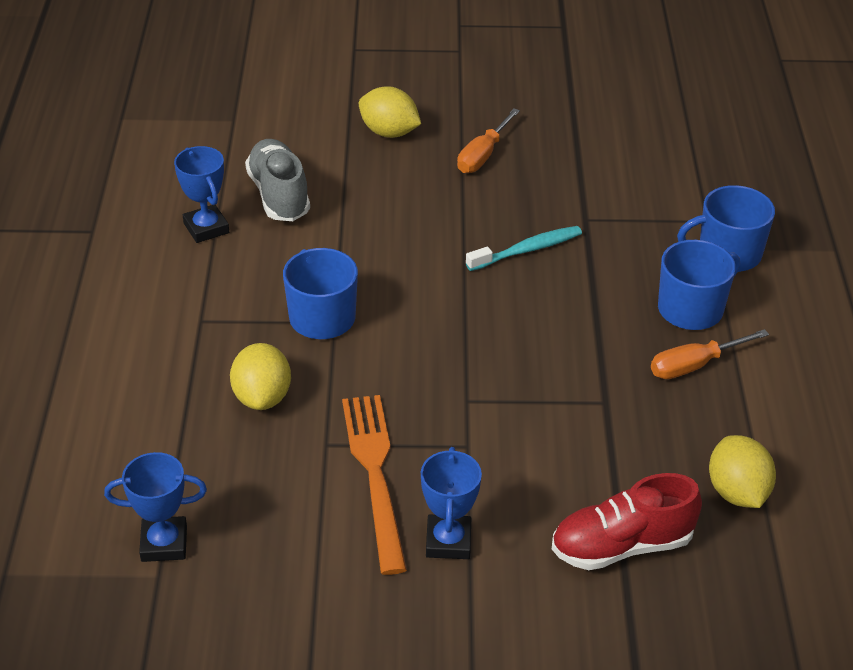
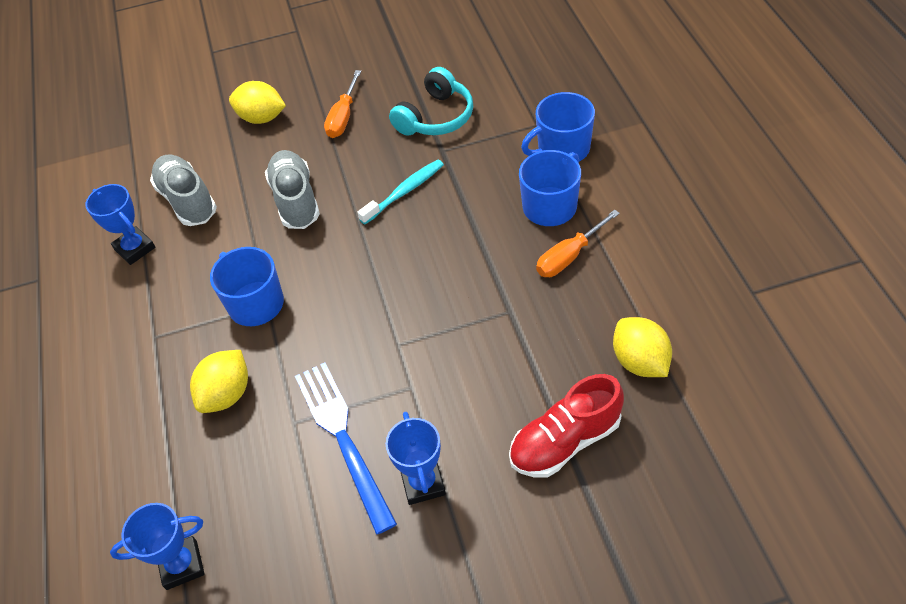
camera: 10 degrees left, 10 degrees up
(262, 397) = (227, 394): yellow lemon -> yellow lemon turned 45 degrees clockwise
(375, 474) = (343, 438): orange fork -> blue fork
(400, 226) = (295, 200): none -> grey shoe
(590, 182) = (435, 117): none -> turquoise headphones

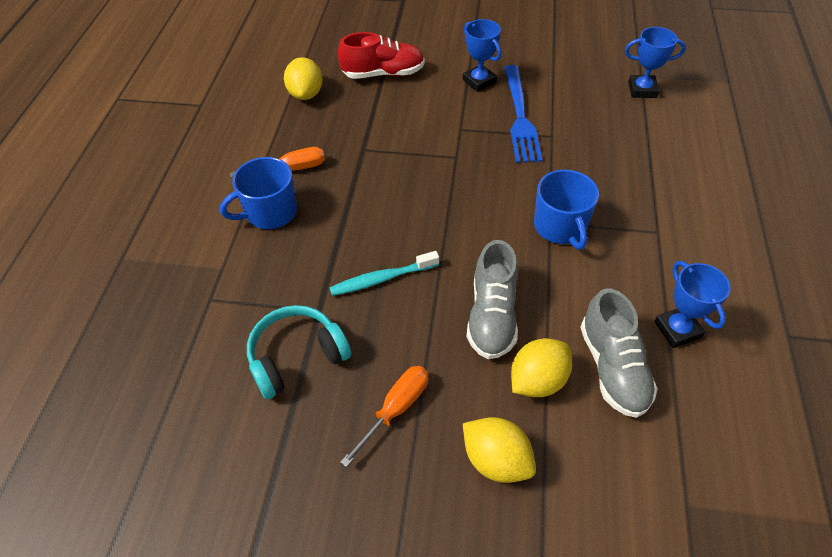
camera: 160 degrees left, 0 degrees up
(227, 394) = (598, 168): yellow lemon -> yellow lemon (537, 380)
(423, 483) = (479, 81): blue trophy -> blue trophy turned 45 degrees counterclockwise
(562, 149) = (213, 261): blue mug -> none

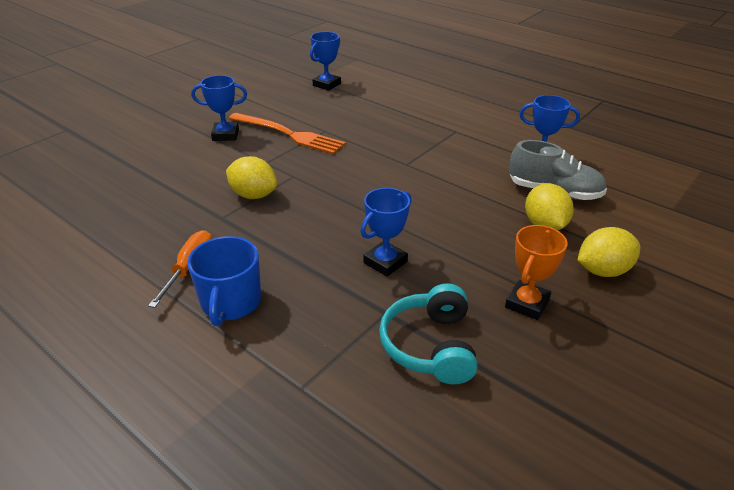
camera: 60 degrees left, 15 degrees down
(306, 94) = (100, 223): yellow lemon -> yellow lemon (253, 195)
(382, 279) = (385, 262): turquoise toothbrush -> blue trophy
(383, 74) = (144, 173): red shoe -> none
(396, 408) = (527, 303): orange screwdriver -> orange trophy
(492, 316) = (471, 222): grey shoe -> none
(520, 117) = (289, 134): blue fork -> orange fork
(560, 227) = (416, 162): blue mug -> none

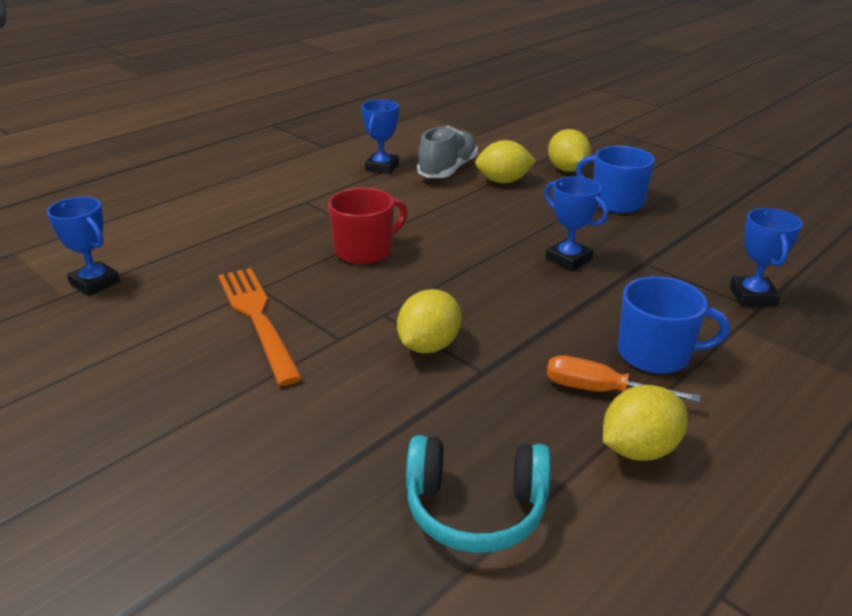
camera: 85 degrees left, 5 degrees down
(123, 282) = (639, 449): none -> yellow lemon
(225, 135) = (228, 382): blue trophy -> blue trophy (752, 296)
(289, 134) = (257, 318): orange fork -> orange fork turned 60 degrees counterclockwise
(381, 162) = (365, 250): none -> red mug
(430, 346) = (681, 246): turquoise headphones -> turquoise headphones (475, 508)
(527, 303) = (615, 202): orange trophy -> blue mug

